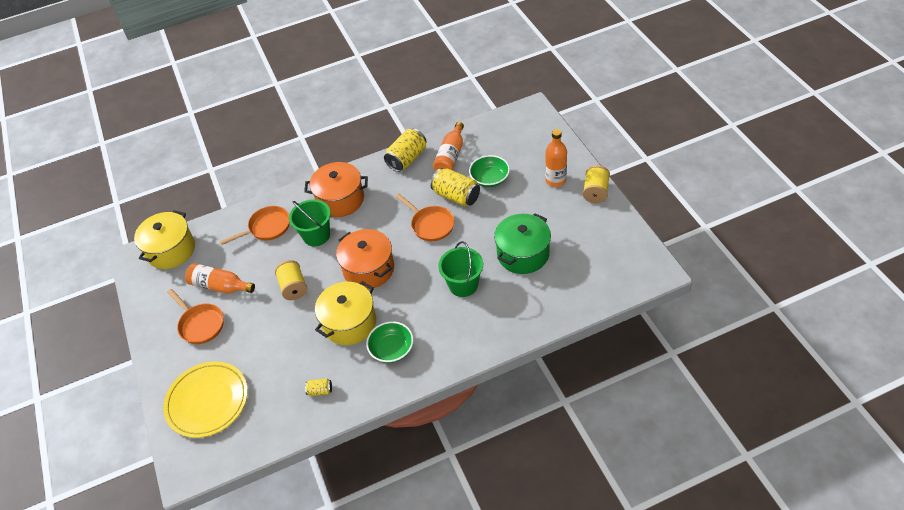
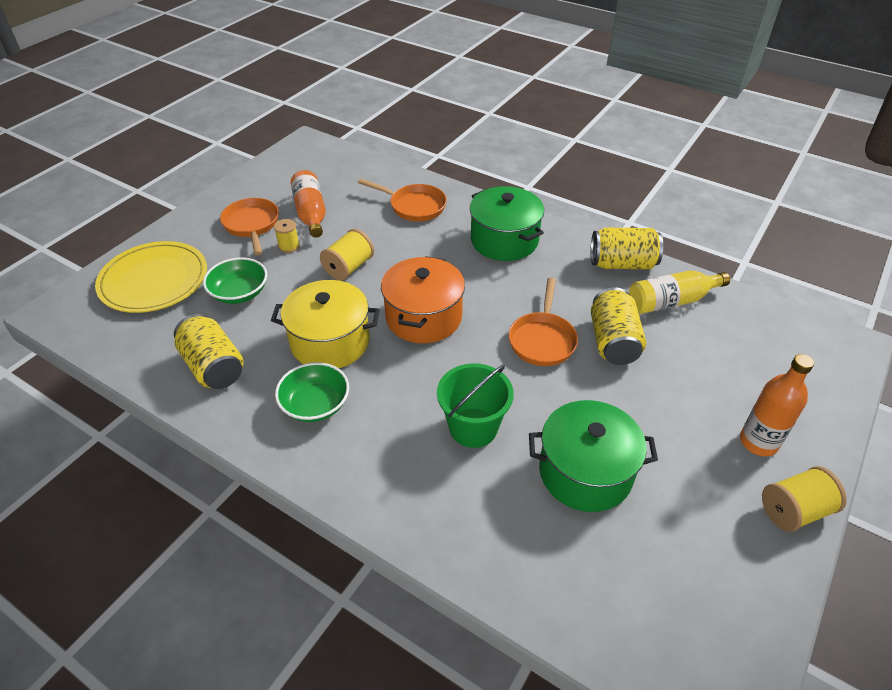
camera: 50 degrees right, 5 degrees down
(171, 250) = (331, 159): yellow pot -> none
(200, 324) = (252, 225): orange pan -> orange pan turned 150 degrees clockwise
(243, 311) = (289, 246): none -> yellow spool
(316, 235) = (436, 248): green bucket -> none
(320, 391) = (213, 367): yellow can -> yellow can, size x2.10
(340, 200) = (504, 240): orange pot -> green pot
(450, 156) = (671, 301): orange bottle -> yellow bottle
(490, 179) = (678, 361): green bowl -> green bowl (239, 293)

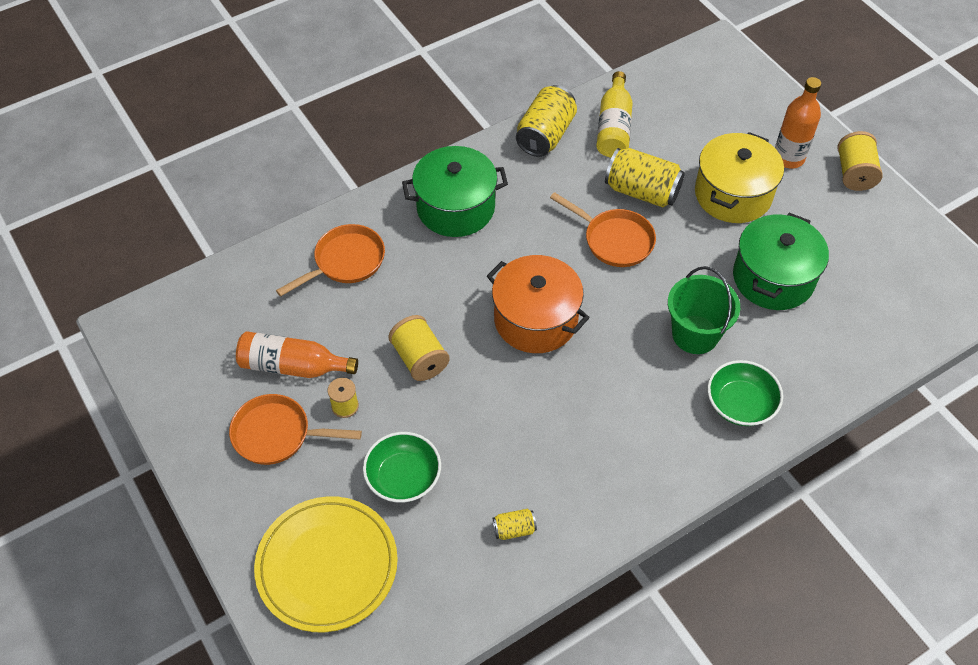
camera: 65 degrees left, 10 degrees up
(213, 367) = (514, 529): yellow can -> yellow can, size x0.48
(315, 405) = (612, 449): green bowl -> green bowl (740, 404)
(330, 342) = (530, 411): yellow pot -> yellow pot (733, 194)

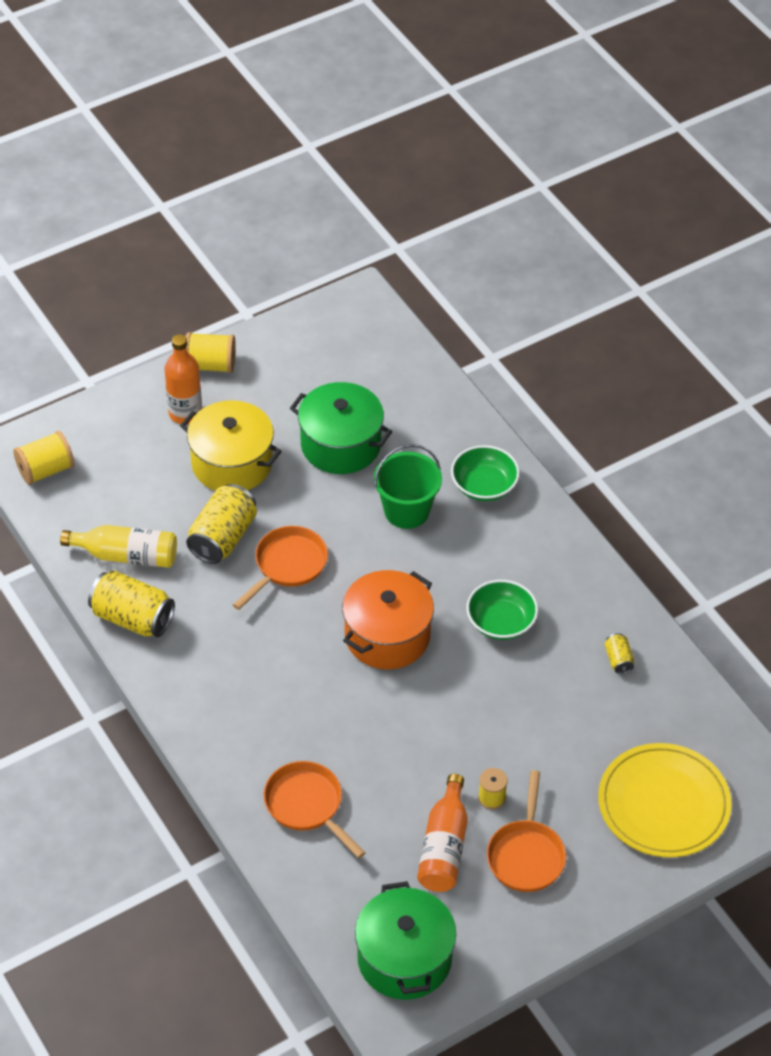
camera: 90 degrees left, 5 degrees down
(403, 477) = (570, 746): green bowl -> green bowl (501, 622)
(420, 359) = (435, 734): yellow spool -> yellow spool (46, 470)
(455, 208) = (235, 703): green pot -> green pot (404, 958)

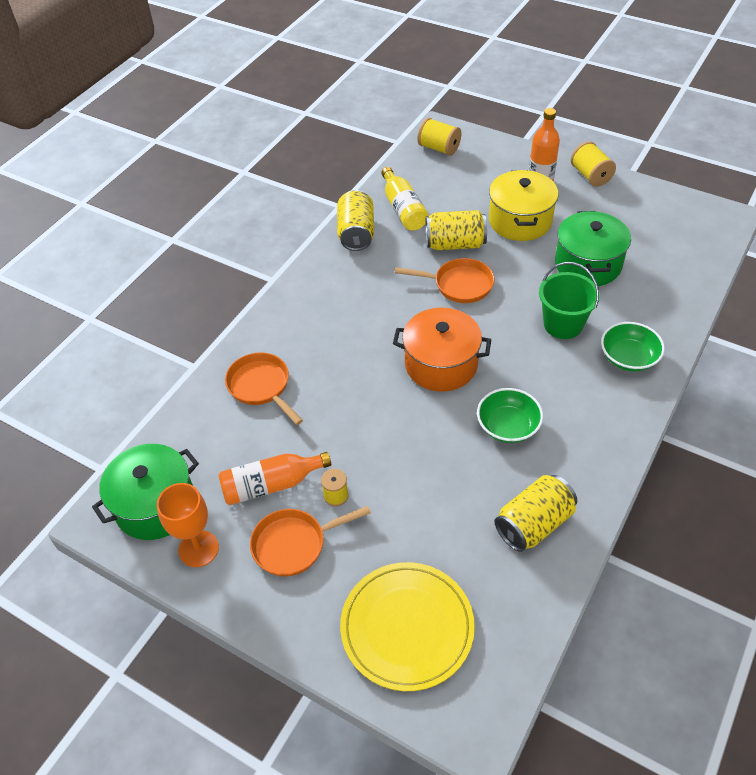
camera: 65 degrees right, 0 degrees up
(307, 805) = (261, 386): orange pan -> orange pan turned 60 degrees counterclockwise
(482, 938) = (198, 549): none -> orange goblet
(618, 660) = (533, 524): yellow can -> yellow can, size x2.10

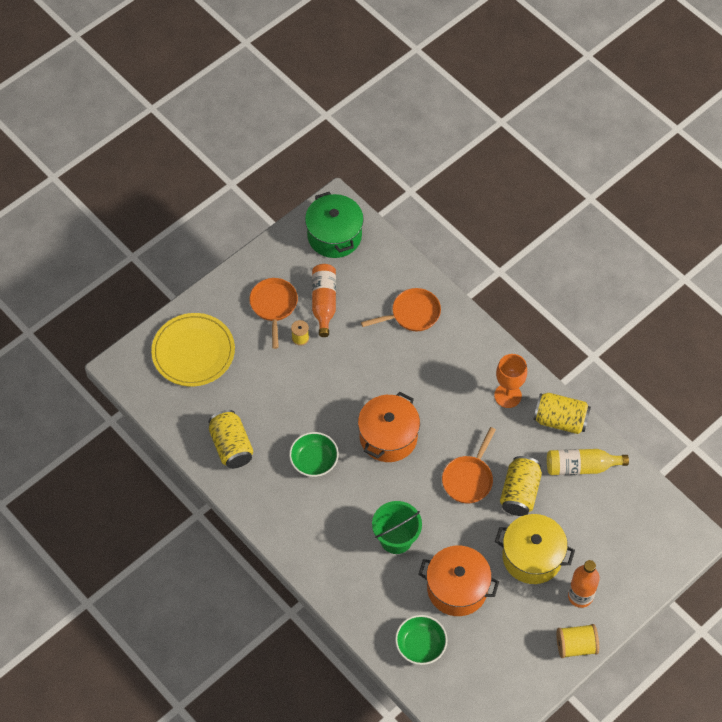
camera: 105 degrees right, 10 degrees up
(198, 549) = (292, 254): orange goblet -> orange goblet (507, 395)
(439, 148) = (663, 526): yellow spool -> none
(588, 264) = (457, 588): green pot -> orange pot
(628, 358) = (344, 571): green bowl -> green bowl (420, 645)

